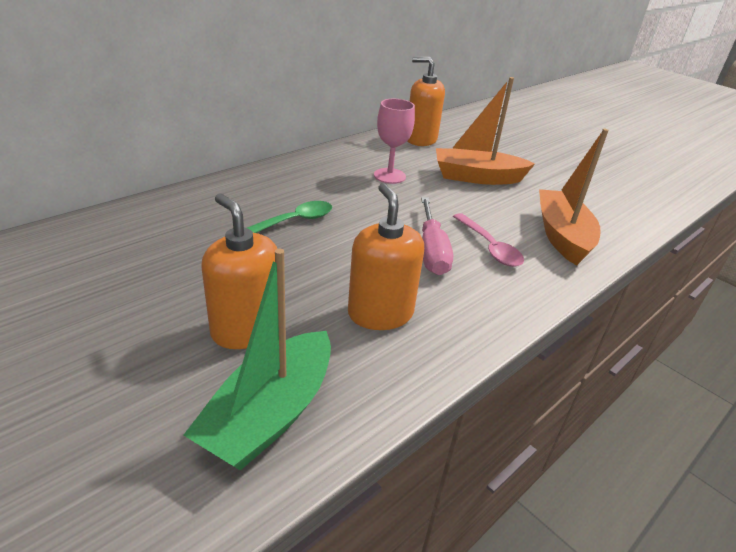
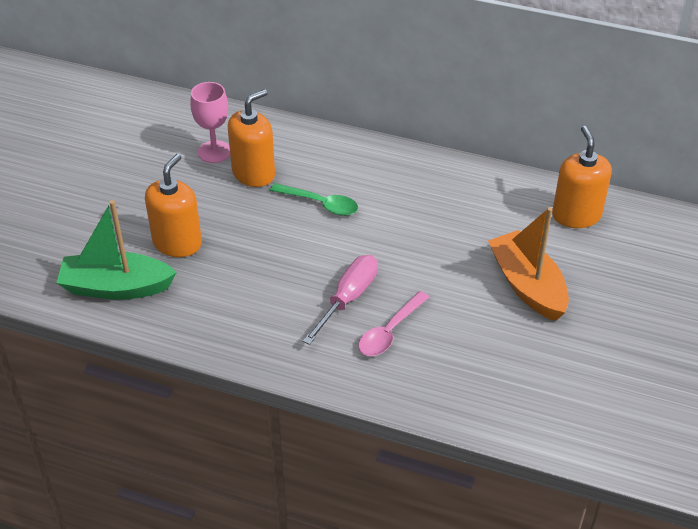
camera: 65 degrees right, 10 degrees up
(380, 313) = (242, 298): orange soap dispenser -> orange soap dispenser (253, 173)
(389, 176) = (461, 225): pink goblet -> pink goblet (214, 152)
(432, 251) = (348, 298): pink screwdriver -> pink screwdriver turned 150 degrees clockwise
(562, 236) = (460, 378): orange boat -> none

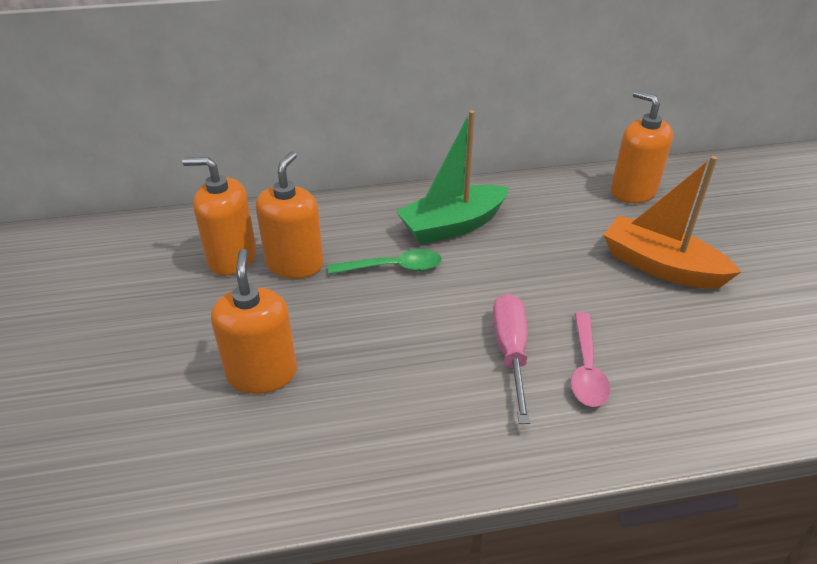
camera: 30 degrees left, 5 degrees down
(116, 287) = (219, 465): green boat -> green boat (452, 226)
(214, 152) = (232, 258): pink goblet -> orange soap dispenser

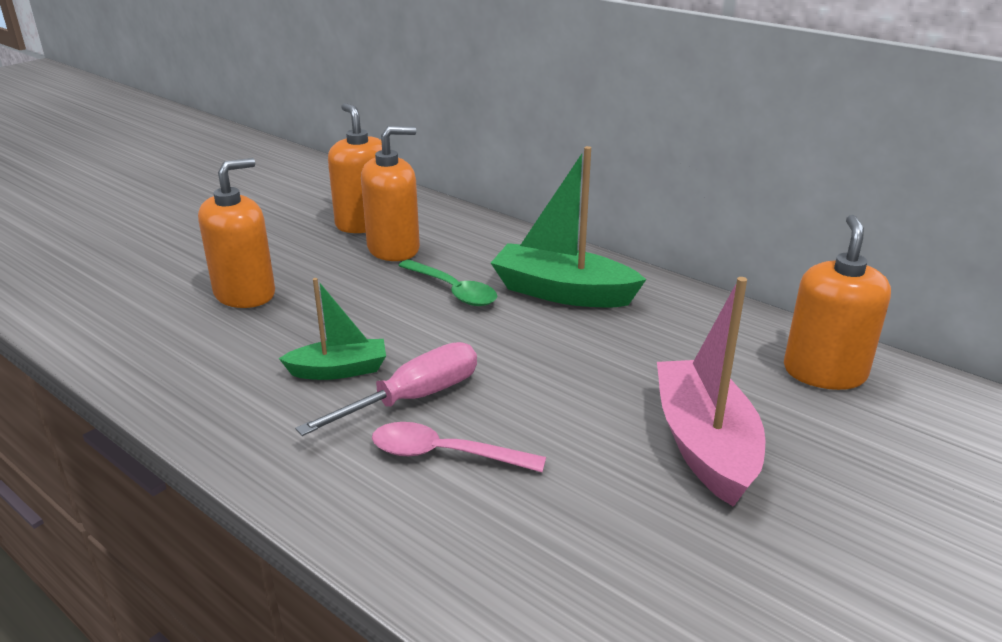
camera: 50 degrees right, 10 degrees down
(439, 371) = (339, 370): none -> green boat
(586, 368) = (445, 454): pink spoon -> pink spoon turned 45 degrees clockwise
(660, 266) = (704, 444): orange boat -> pink boat

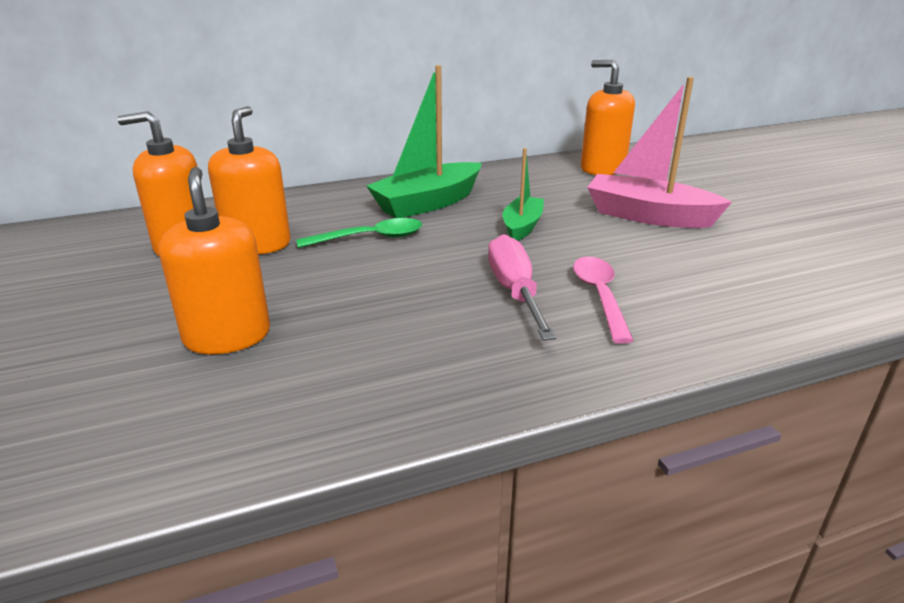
camera: 60 degrees left, 0 degrees up
(339, 370) = (439, 314): green boat -> green boat (522, 226)
(445, 454) = (600, 296): pink spoon -> pink spoon turned 135 degrees clockwise

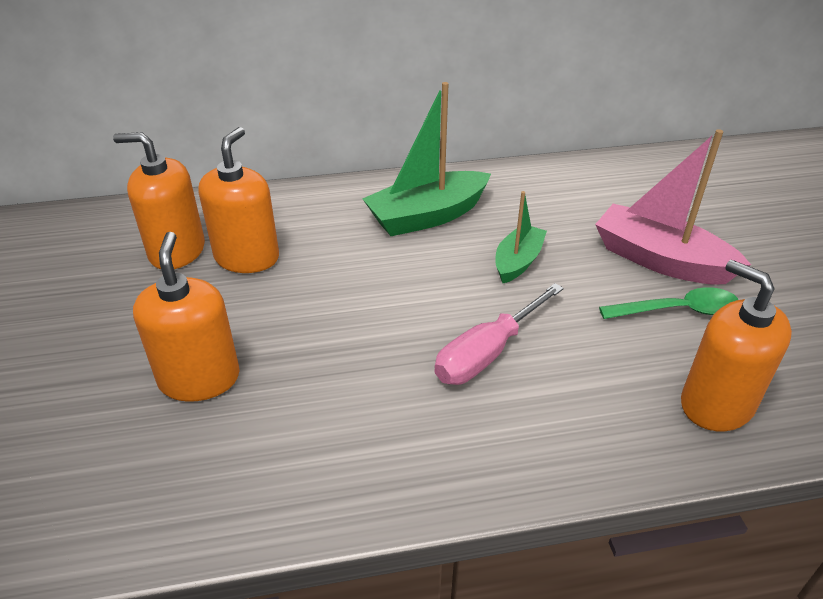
camera: 10 degrees right, 10 degrees up
(369, 238) = (357, 261): green spoon -> green spoon (677, 310)
(514, 291) = (486, 354): pink screwdriver -> pink screwdriver turned 135 degrees counterclockwise
(600, 296) = (572, 373): pink spoon -> none
(602, 168) = (630, 180): orange soap dispenser -> orange soap dispenser (716, 404)

